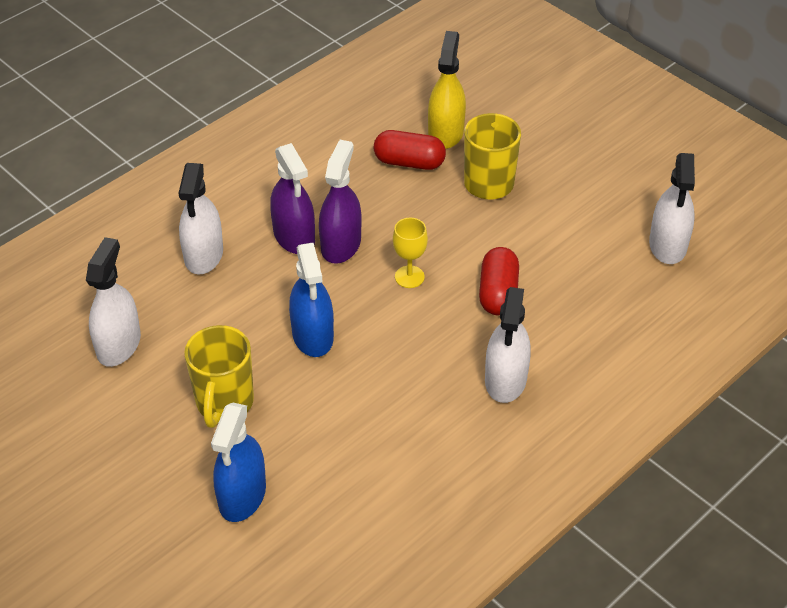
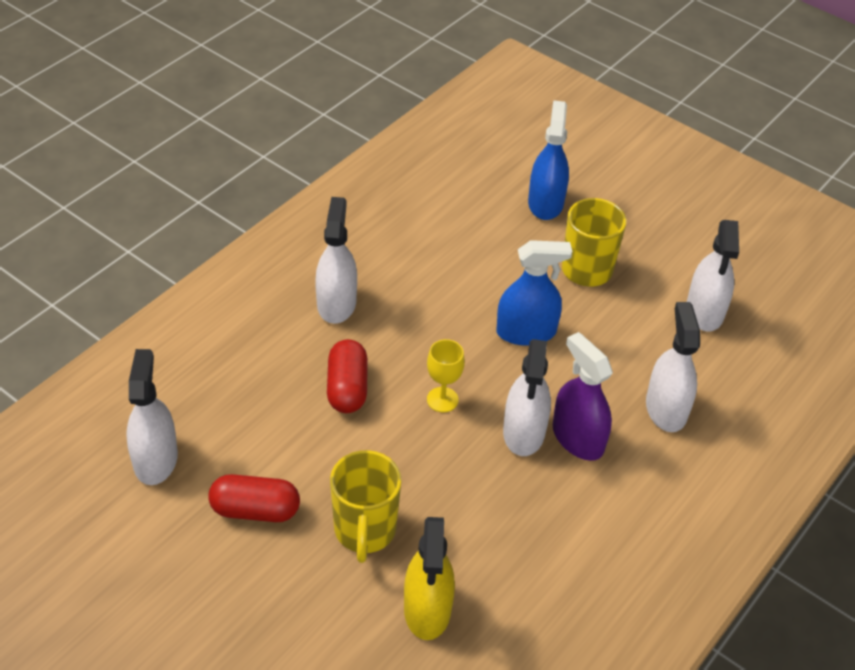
camera: 170 degrees right, 0 degrees up
(313, 335) = (526, 332): blue spray bottle -> blue spray bottle turned 105 degrees clockwise
(341, 244) = (524, 432): purple spray bottle -> white spray bottle
(409, 162) = (467, 554): red capsule -> red capsule (255, 510)

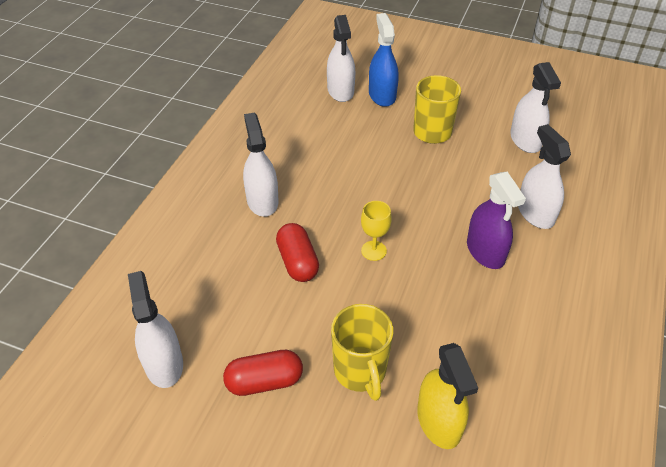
camera: 15 degrees left, 0 degrees up
(524, 432) = (445, 258): white spray bottle -> white spray bottle (340, 91)
(526, 332) = (411, 185): blue spray bottle -> none
(577, 438) = (485, 251): purple spray bottle -> purple spray bottle turned 150 degrees counterclockwise

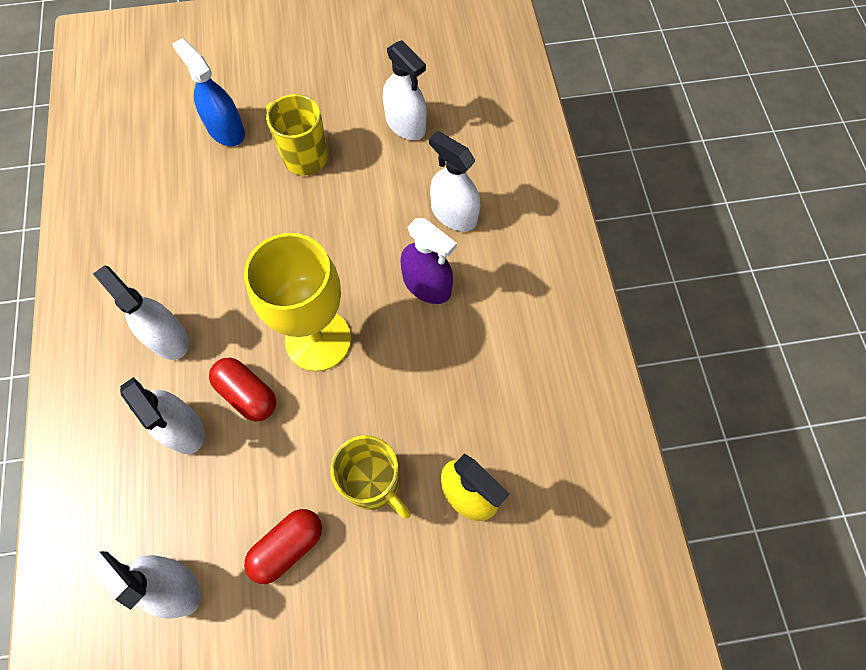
camera: 30 degrees left, 20 degrees up
(340, 91) = (175, 144): white spray bottle -> white spray bottle (182, 428)
(373, 251) = (318, 340): yellow goblet -> yellow goblet, size x2.32

